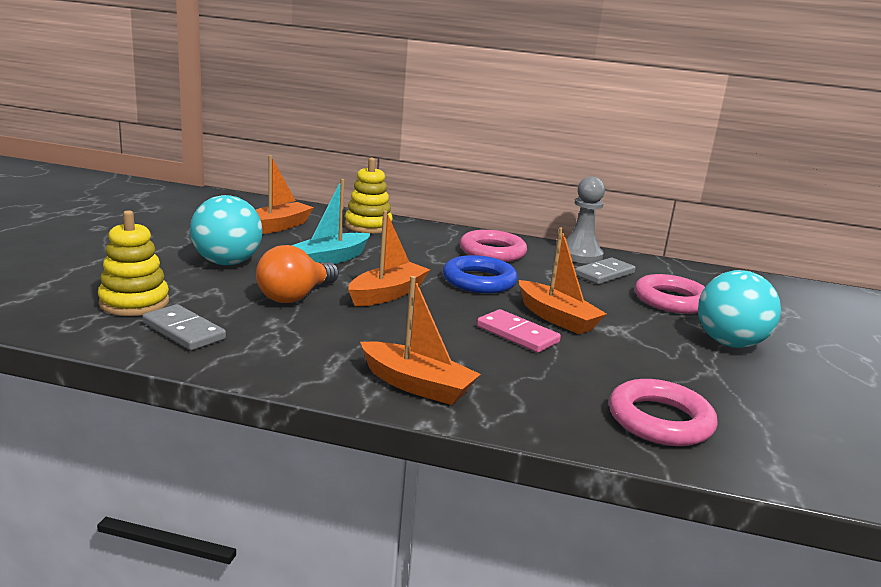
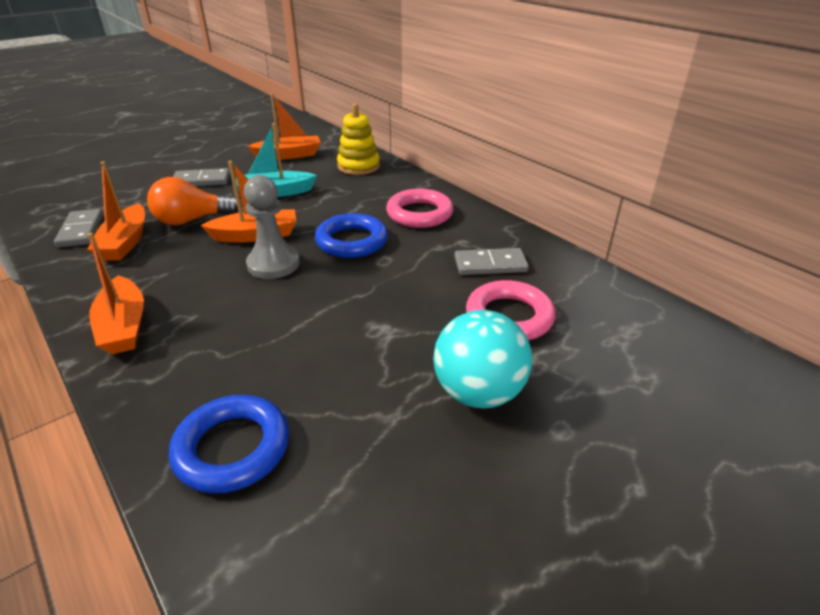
camera: 40 degrees right, 15 degrees up
(134, 303) = (96, 201): yellow stacking toy -> none
(227, 263) = (201, 181): turquoise ball -> grey domino
(517, 334) = (283, 305): pink domino -> none
(556, 318) = (349, 300): orange boat -> orange boat (125, 242)
(580, 255) = (504, 237): grey pawn -> grey pawn (273, 264)
(660, 420) = (232, 448): pink ring -> blue ring

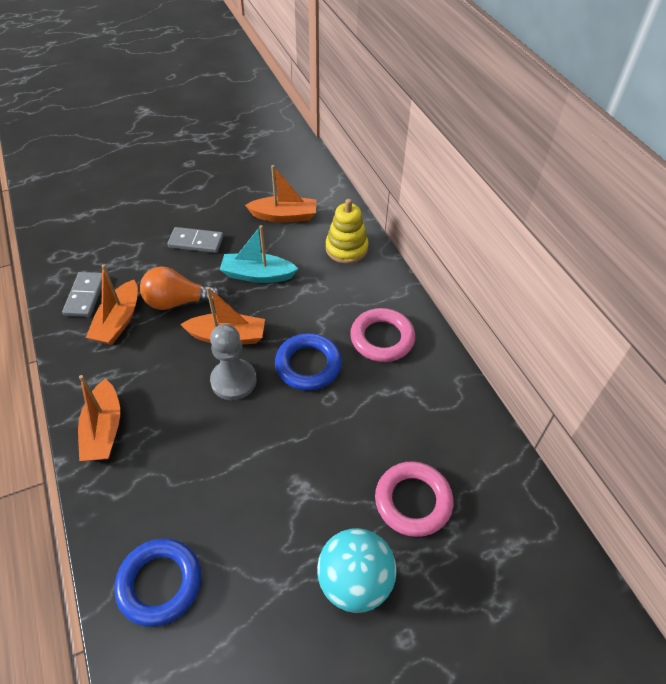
camera: 15 degrees right, 15 degrees up
(490, 265) = (422, 428): grey domino -> none

